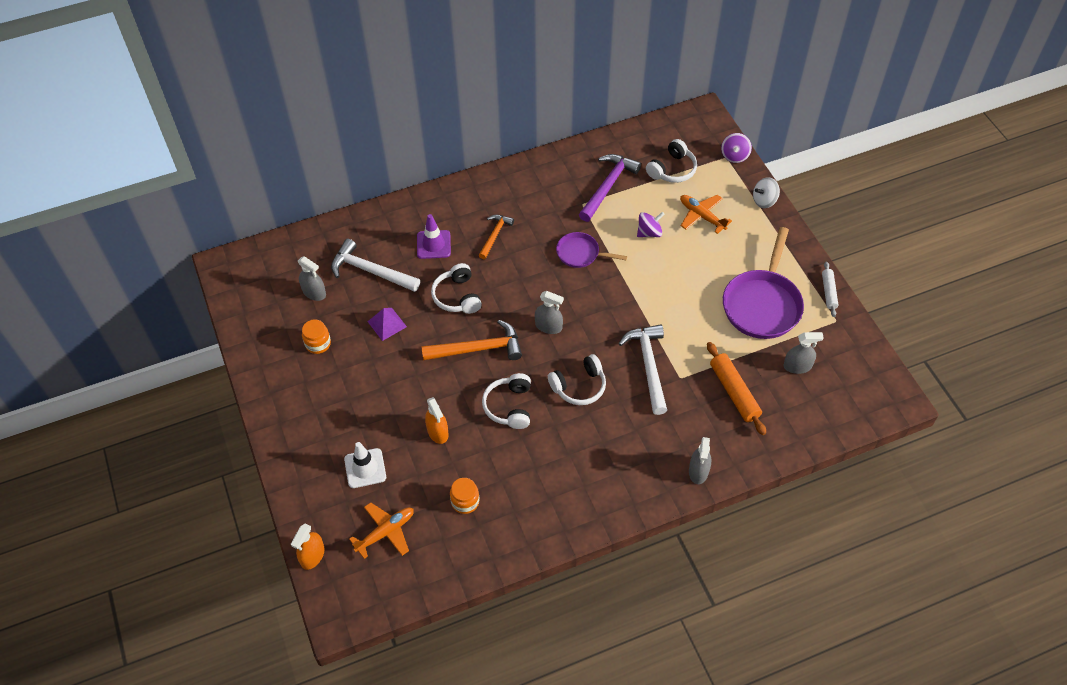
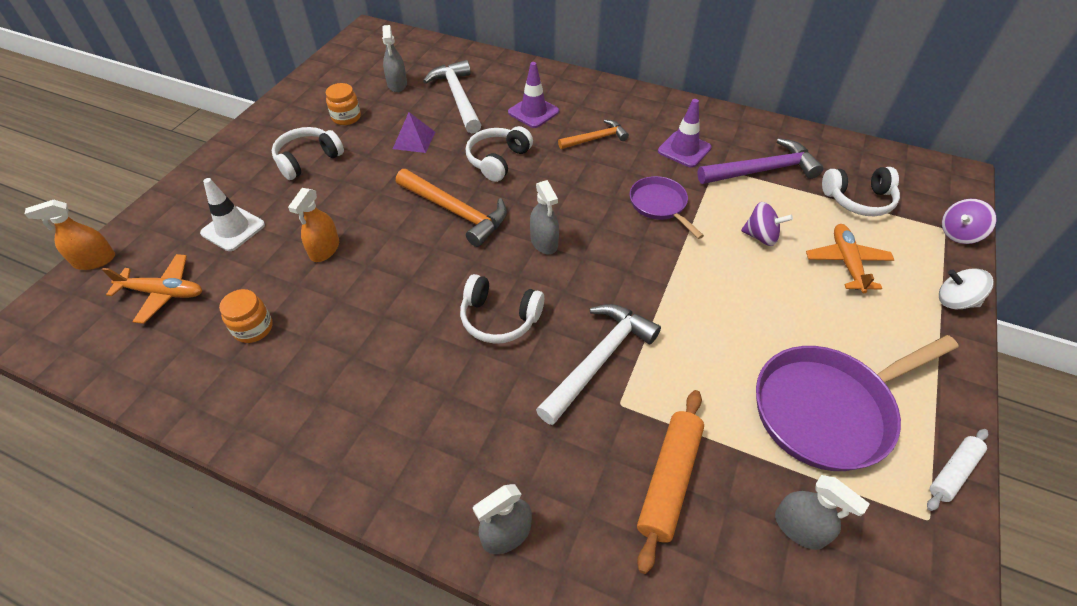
camera: 45 degrees right, 5 degrees down
(509, 406) = (411, 280): white headphones -> white headphones (308, 160)
(552, 204) = (684, 149): none -> purple traffic cone

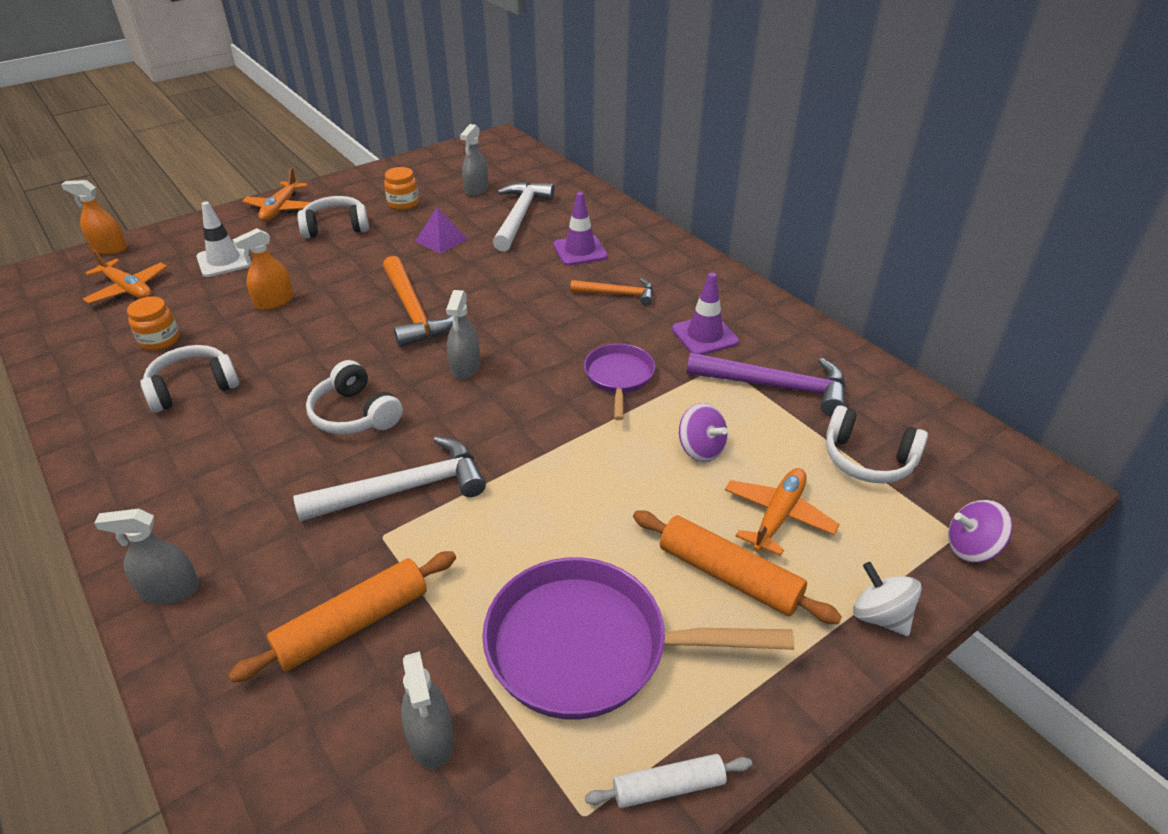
camera: 30 degrees right, 10 degrees down
(234, 159) = (280, 209): none -> orange plane
(498, 160) = (499, 281): white headphones -> white headphones (193, 388)
(858, 317) = (728, 576): none -> orange rolling pin

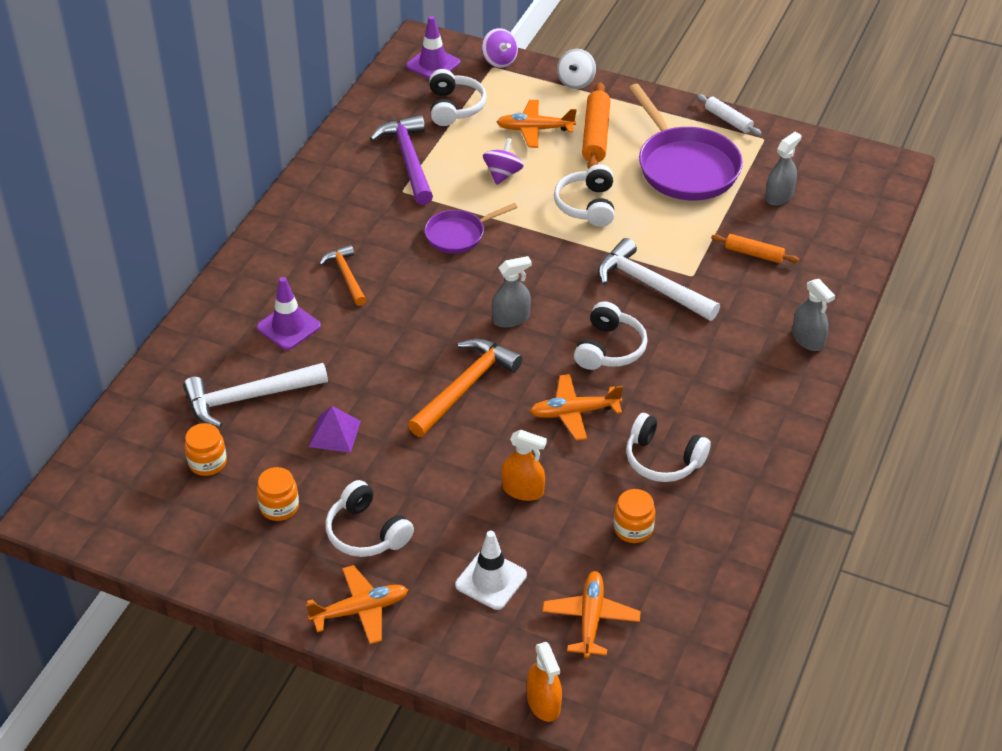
camera: 120 degrees left, 5 degrees up
(311, 358) = (574, 413): none -> orange plane
(353, 624) = (754, 254): orange rolling pin -> orange rolling pin, size x0.61
(476, 189) = (207, 462): grey spray bottle -> orange jar
(587, 498) = (587, 205): none -> white headphones
(704, 336) = (371, 210): purple traffic cone -> purple traffic cone (433, 64)

